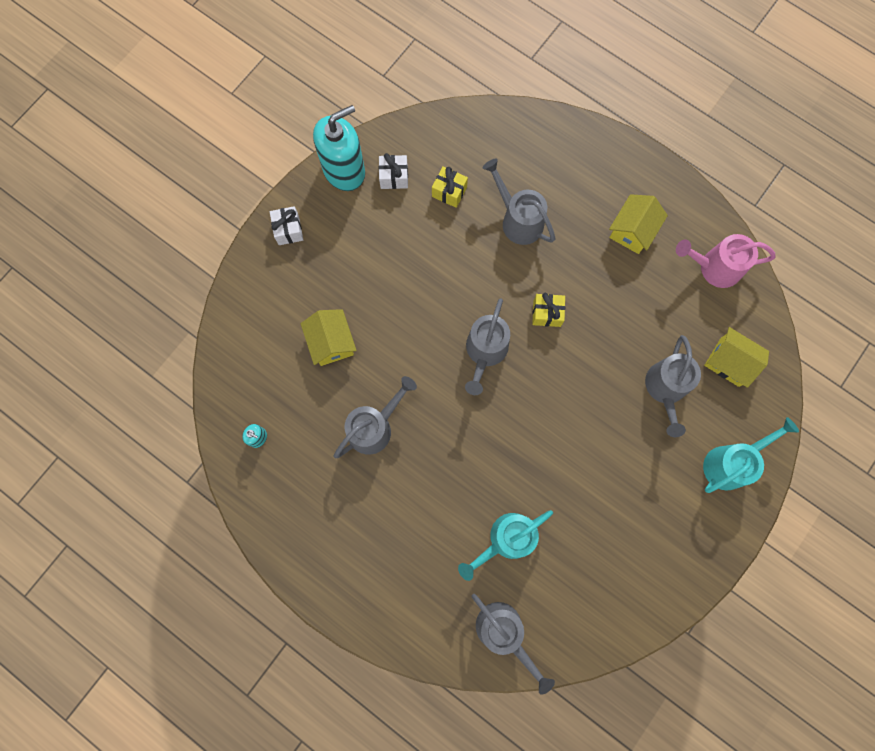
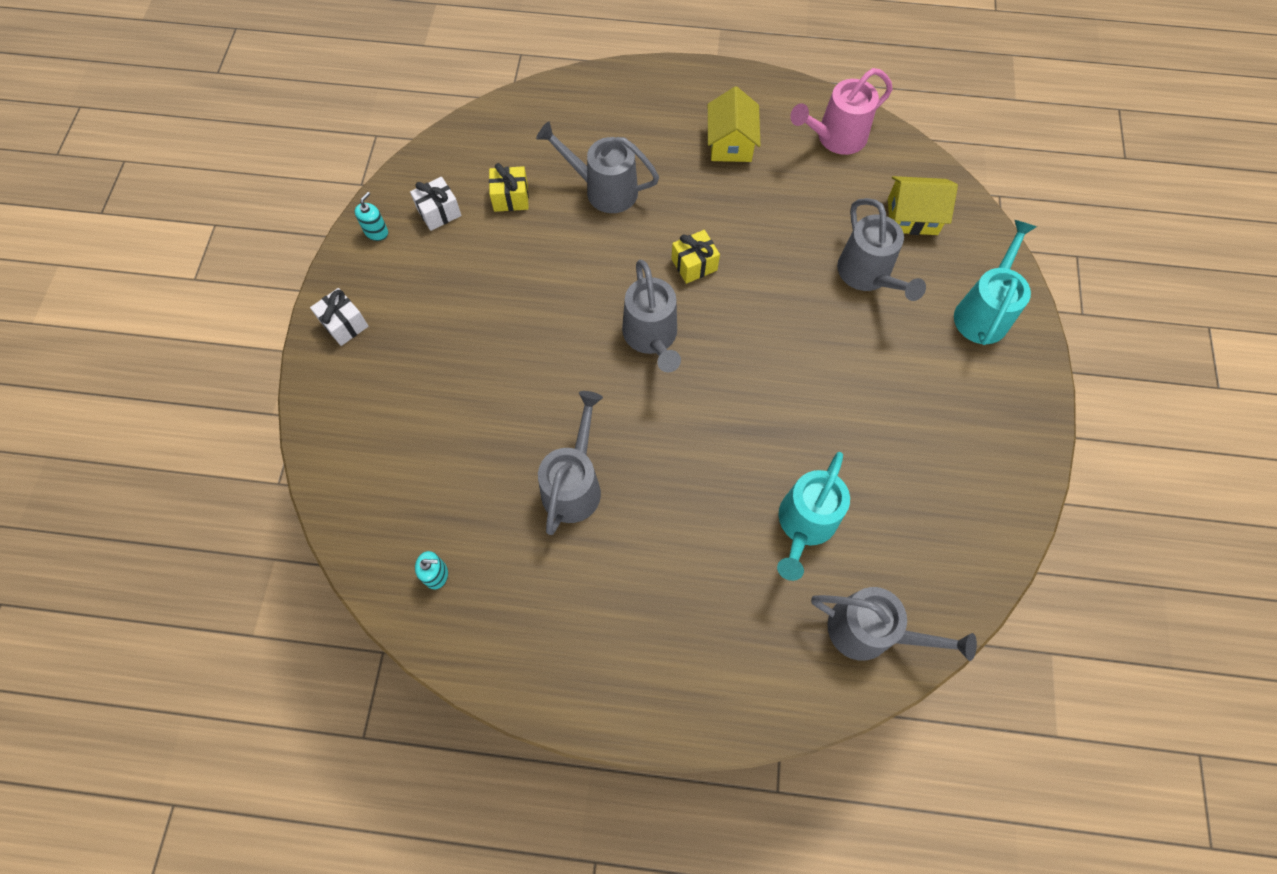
camera: 30 degrees left, 10 degrees down
(331, 342) = (466, 418): yellow house -> none
(344, 170) = (376, 232): turquoise soap dispenser -> turquoise soap dispenser, size x0.40

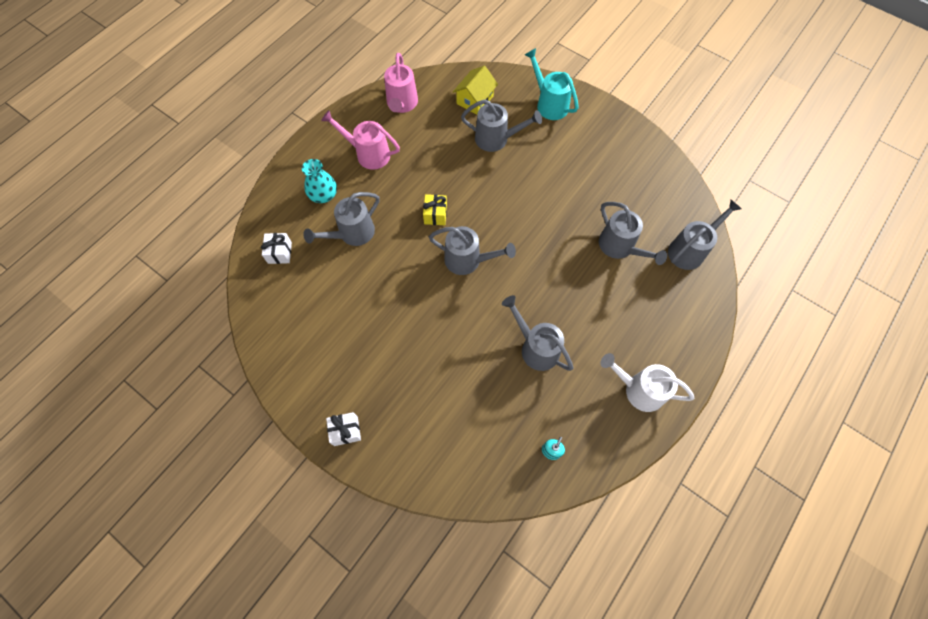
camera: 60 degrees left, 0 degrees up
(376, 232) = (289, 379): turquoise soap dispenser -> none
(439, 212) = (301, 334): white gift -> white gift (280, 253)
(511, 198) = (320, 287): yellow gift -> none
(588, 653) = (638, 389): none -> white watering can
(637, 131) = (323, 195): none -> turquoise vase
(730, 143) = (368, 154): yellow house -> pink watering can
(804, 525) = (620, 247): turquoise watering can -> grey watering can

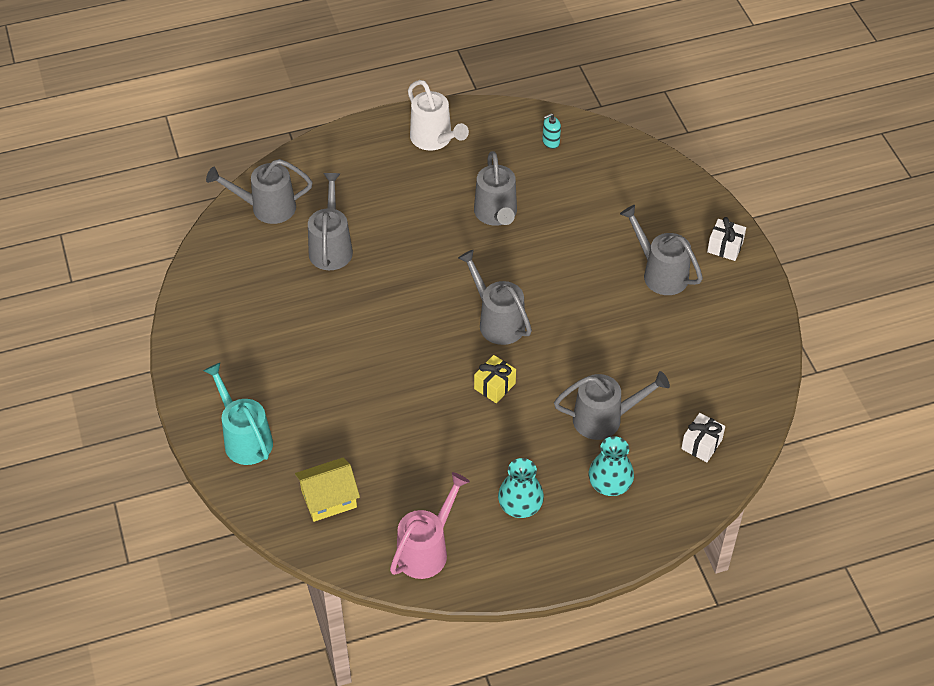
camera: 145 degrees left, 15 degrees down
(368, 154) = (520, 505): pink watering can -> turquoise vase
(497, 139) = (349, 431): grey watering can -> grey watering can (660, 273)
(549, 103) = (244, 438): turquoise watering can -> turquoise watering can turned 150 degrees clockwise

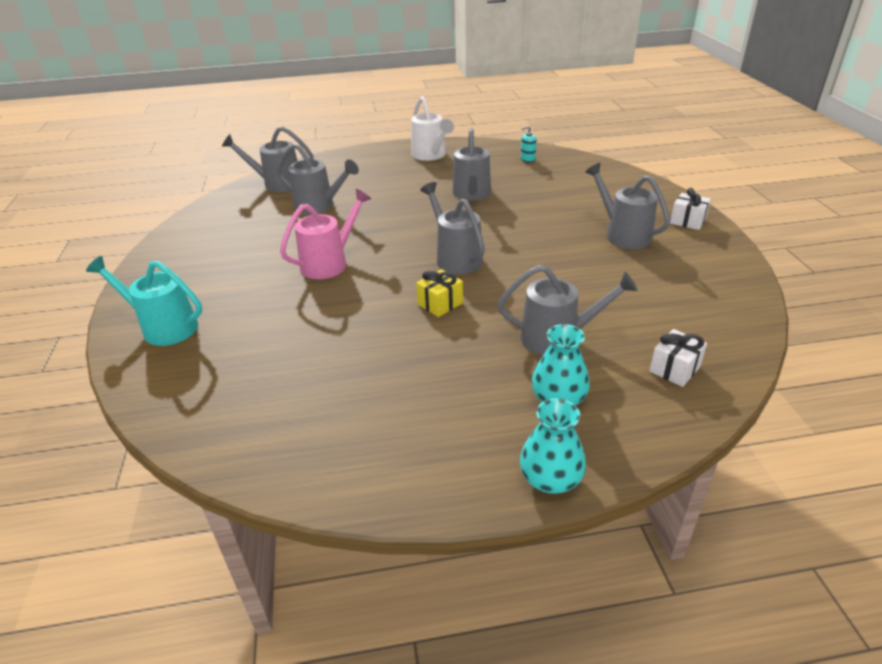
camera: 10 degrees right, 15 degrees down
(244, 438) = (163, 327): turquoise watering can -> turquoise watering can turned 45 degrees counterclockwise
(328, 498) = (220, 386): yellow house -> none
(331, 246) = (319, 206): grey watering can -> grey watering can turned 105 degrees clockwise
(427, 549) = (312, 449): pink watering can -> pink watering can (330, 263)
(520, 505) = (442, 412): turquoise vase -> turquoise vase (550, 479)

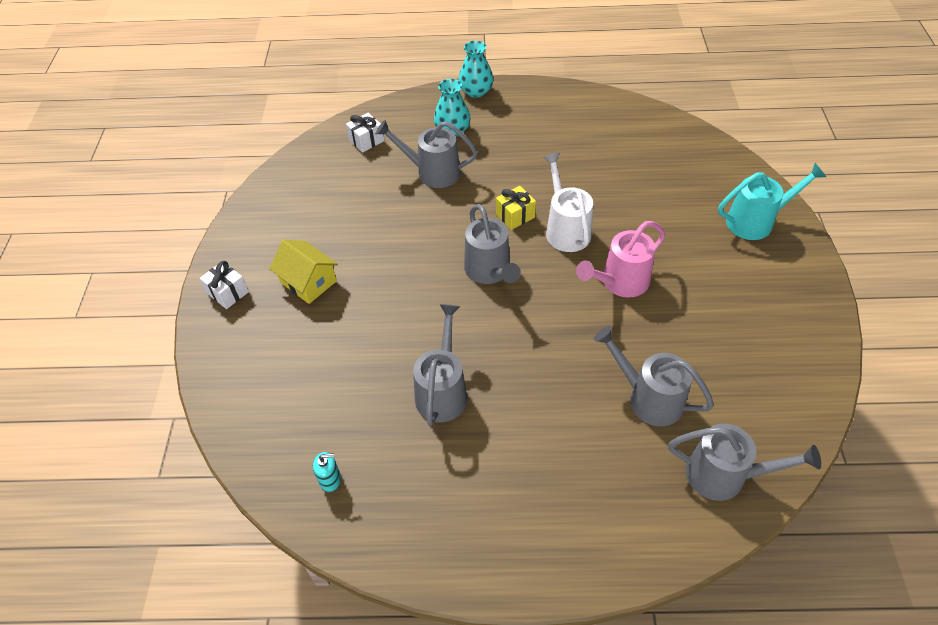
camera: 170 degrees left, 15 degrees up
(163, 327) = (756, 221): turquoise watering can -> turquoise watering can turned 45 degrees counterclockwise
(431, 155) = (477, 528): white watering can -> white watering can (565, 229)
(622, 234) = (308, 282): grey watering can -> yellow house

